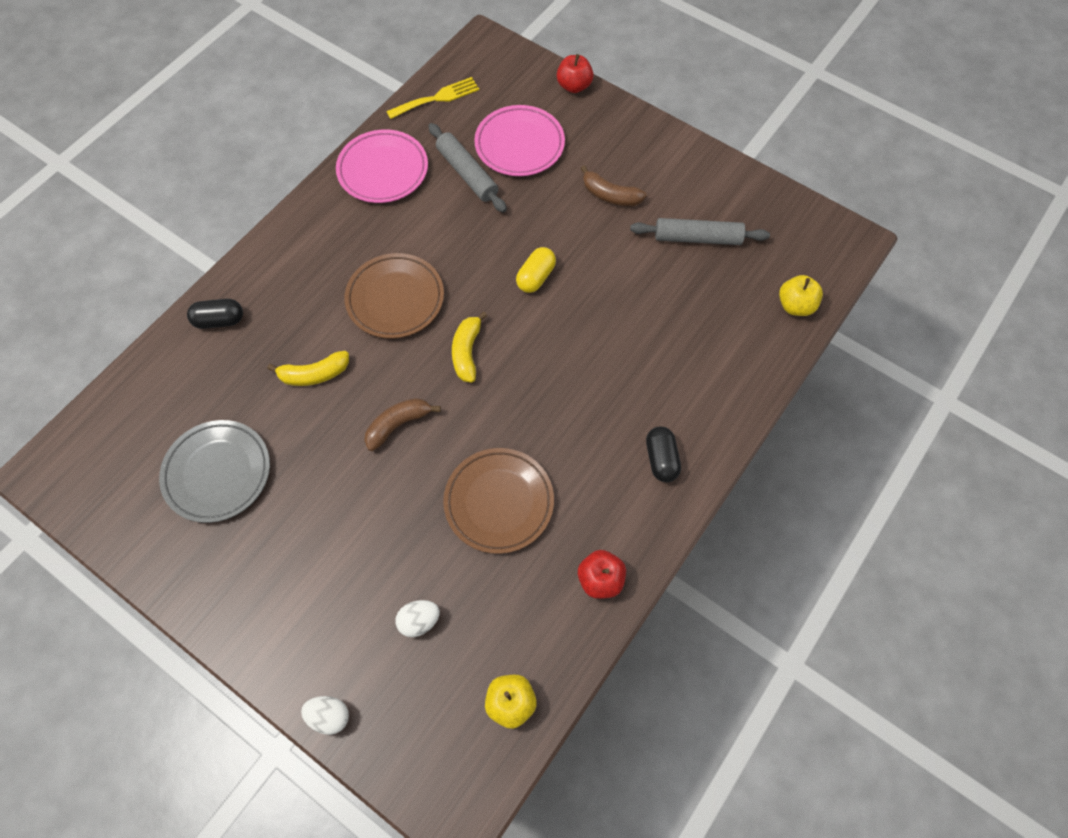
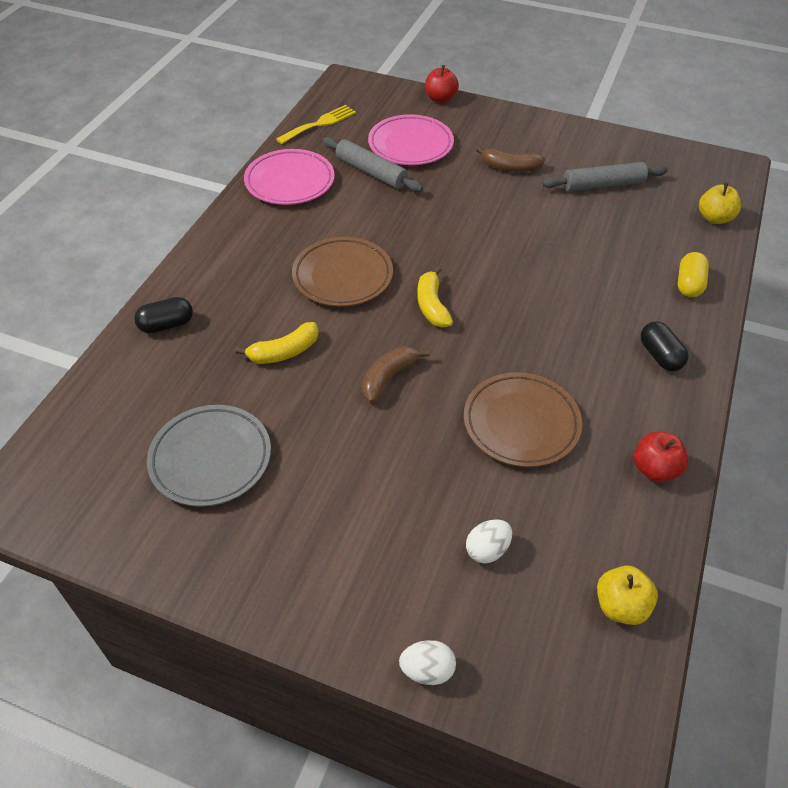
camera: 15 degrees left, 15 degrees down
(536, 277) = (471, 237): yellow capsule -> yellow capsule (689, 284)

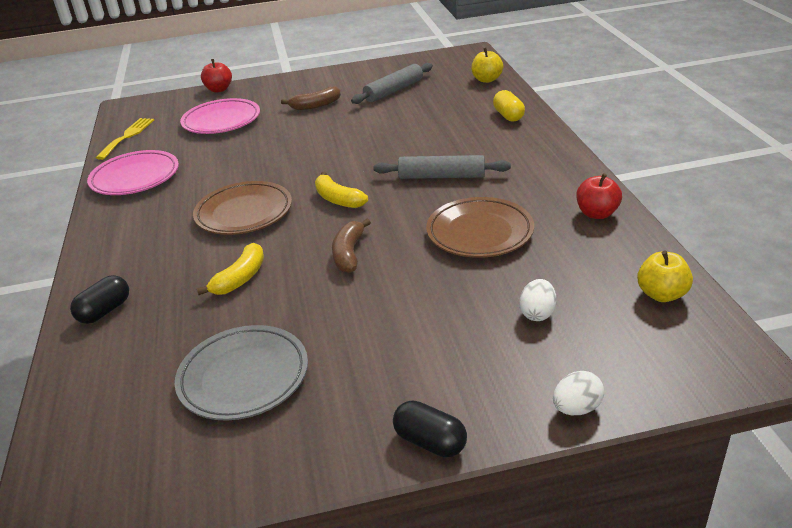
camera: 30 degrees left, 15 degrees down
(371, 172) = (204, 147): grey rolling pin -> grey rolling pin (442, 176)
(660, 356) = (532, 157): black capsule -> black capsule (430, 442)

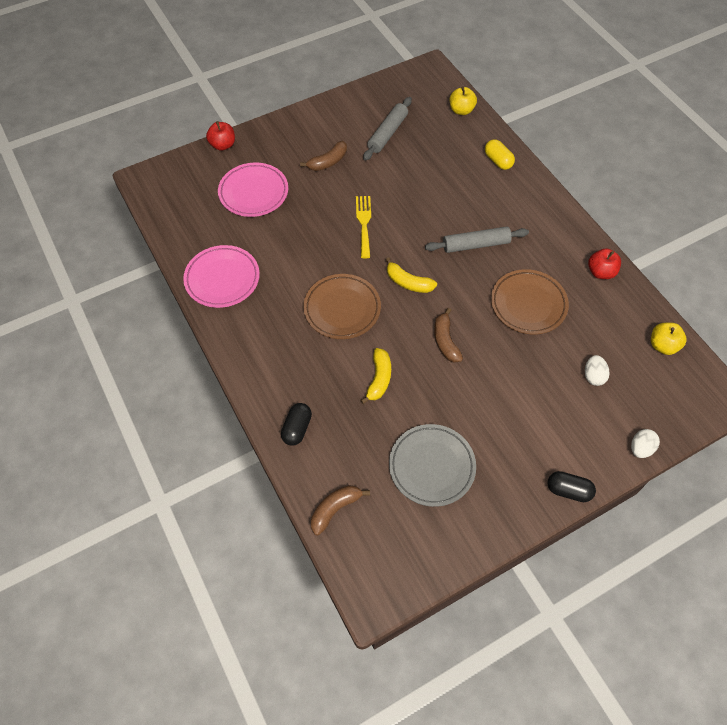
camera: 20 degrees left, 25 degrees up
(81, 402) = (335, 509): none -> brown banana
(127, 136) = (177, 224): yellow fork -> yellow fork (364, 223)

